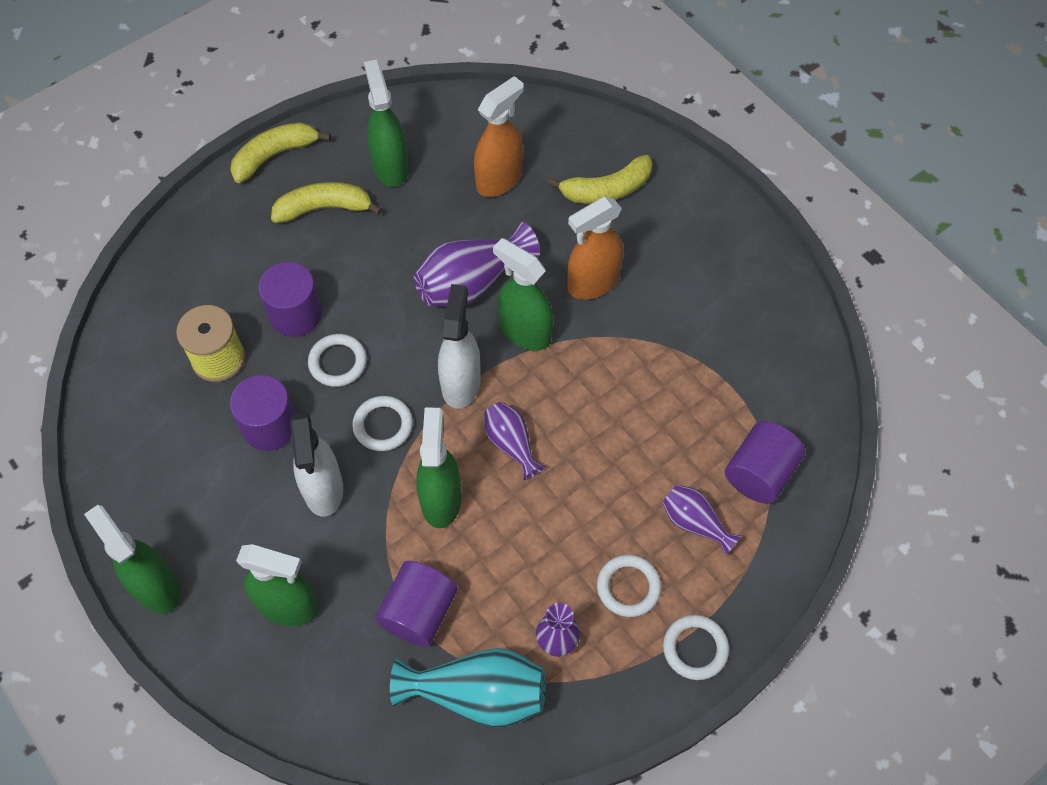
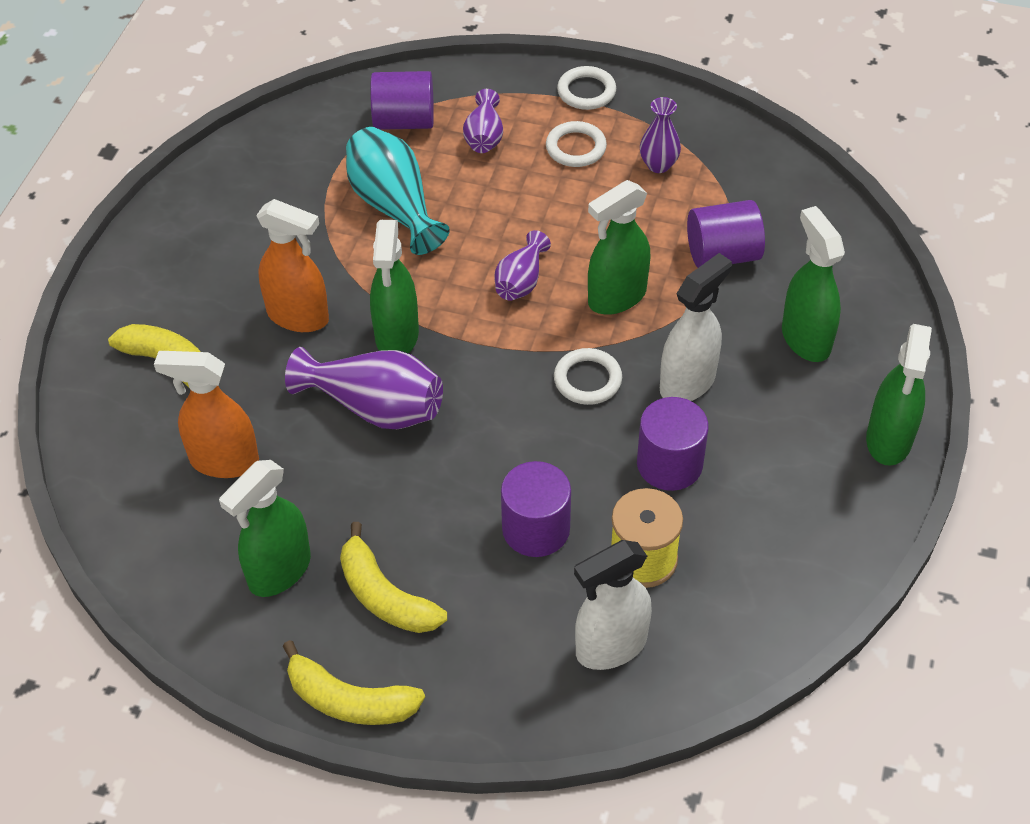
camera: 125 degrees left, 10 degrees down
(338, 362) = (556, 456): white ring -> none
(461, 383) = (493, 350): white spray bottle -> white spray bottle (610, 646)
(478, 694) = (745, 185): turquoise vase -> turquoise vase (394, 206)

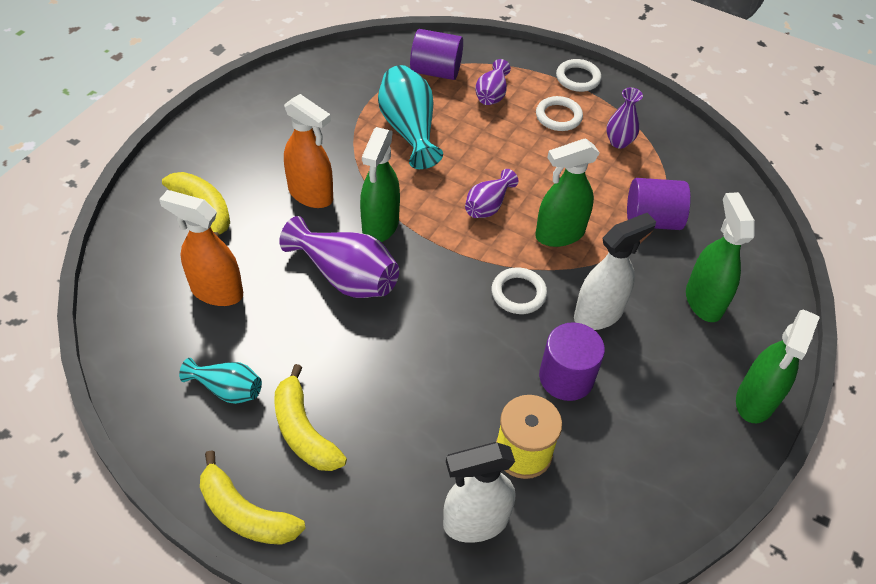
camera: 10 degrees right, 0 degrees up
(279, 571) = (227, 389): green spray bottle -> turquoise vase
(536, 529) = (442, 405): purple cylinder -> none

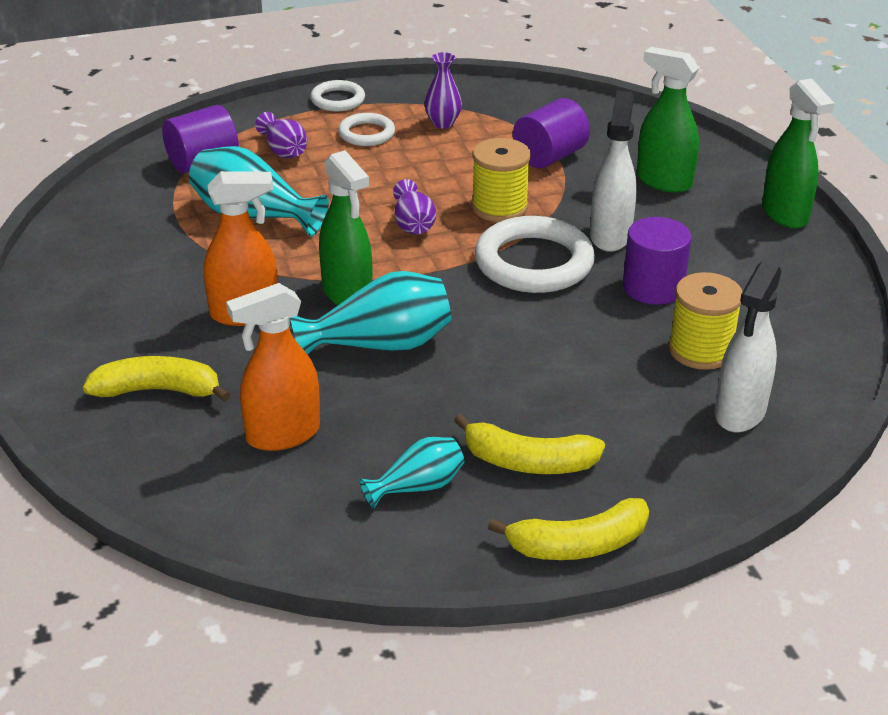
camera: 45 degrees left, 15 degrees down
(346, 276) = (380, 345): purple vase -> turquoise vase
(518, 293) = (534, 262): white ring -> white ring, size x1.84
(559, 234) = (499, 207): green spray bottle -> yellow spool

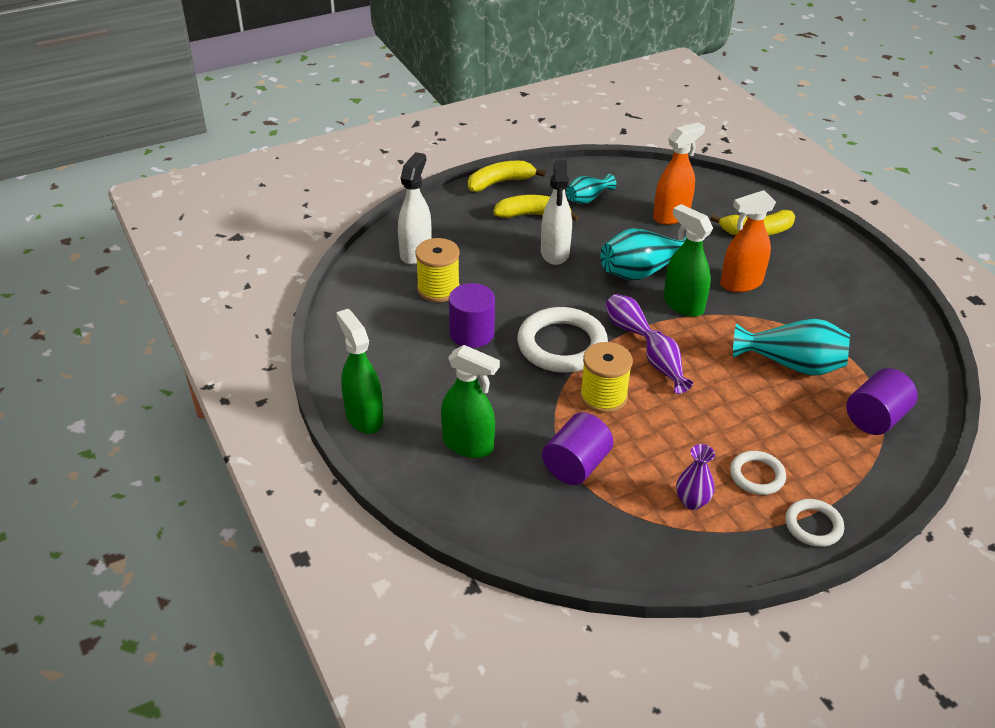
camera: 170 degrees right, 5 degrees up
(283, 151) = (817, 442): purple vase -> purple vase (628, 328)
(610, 236) = (508, 377): white spray bottle -> white spray bottle (555, 253)

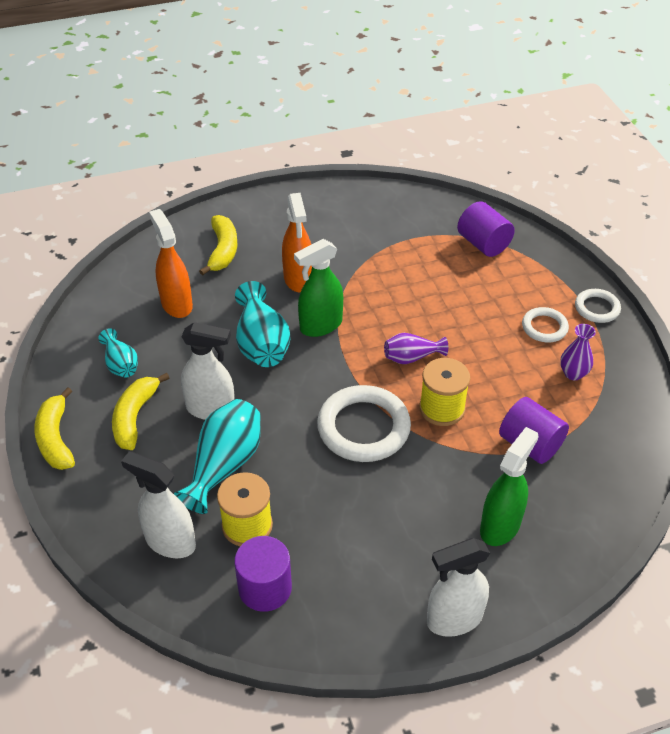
camera: 80 degrees left, 5 degrees up
(364, 417) = (454, 619): green spray bottle -> white spray bottle
(472, 333) = (331, 502): purple cylinder -> purple cylinder (265, 588)
(628, 328) = (347, 372): purple vase -> none
(792, 364) = (414, 274): turquoise vase -> turquoise vase (224, 465)

